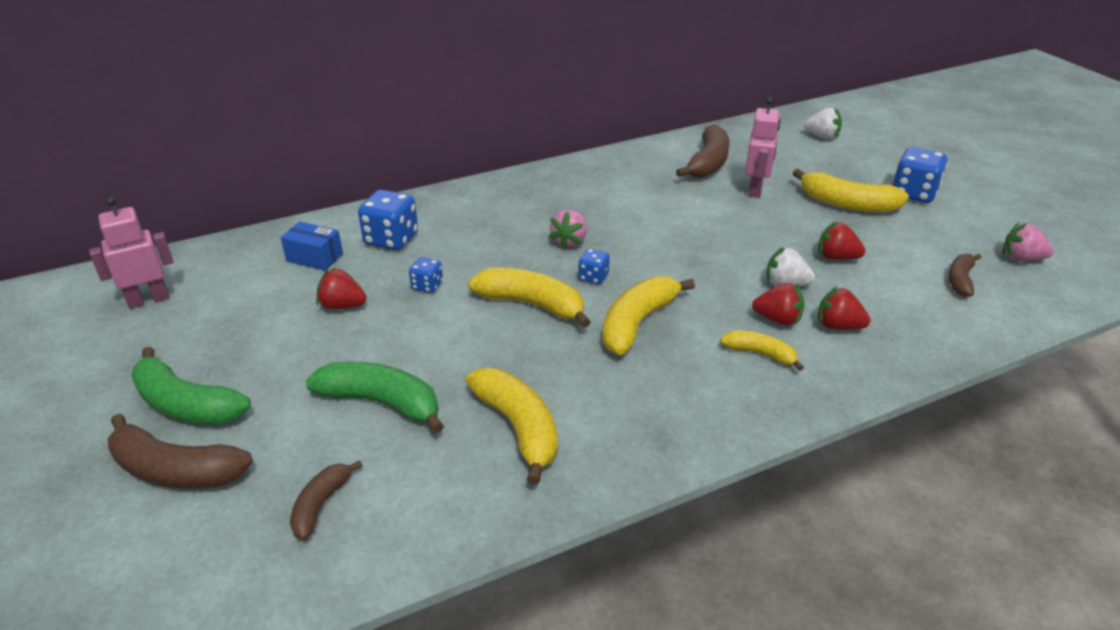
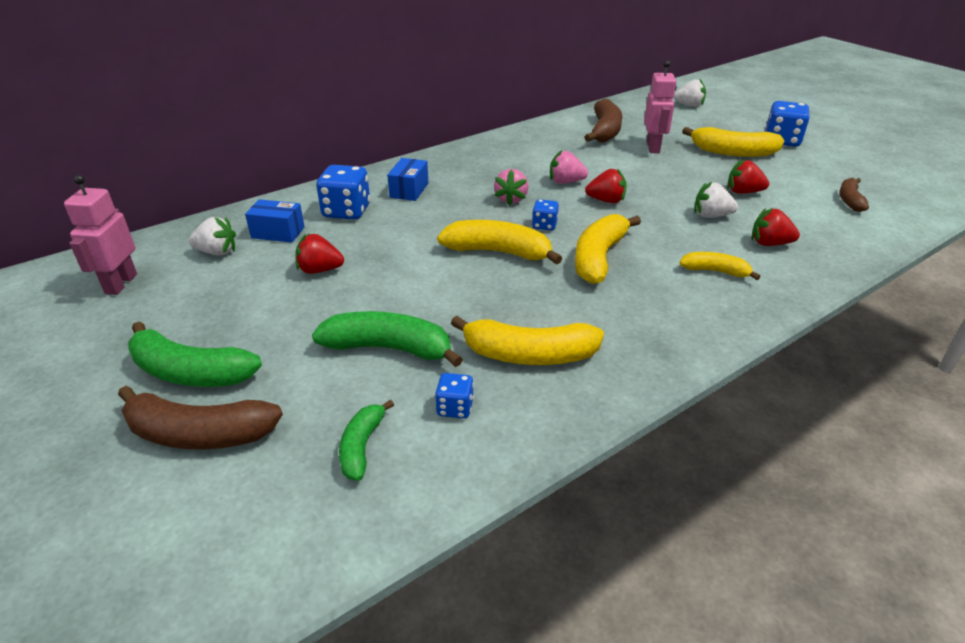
camera: 10 degrees left, 0 degrees up
(148, 300) = (120, 284): pink robot -> pink robot turned 45 degrees counterclockwise
(249, 274) = (217, 252): none -> white strawberry
(321, 504) = (362, 446): brown banana -> green banana
(427, 286) = (395, 246): blue dice -> blue dice (455, 408)
(464, 220) = (409, 190): none -> blue box
(519, 428) = (528, 355): yellow banana -> yellow banana turned 135 degrees clockwise
(778, 319) = (717, 243): red strawberry -> red strawberry (606, 201)
(1021, 258) = (888, 180): pink strawberry -> pink strawberry (565, 182)

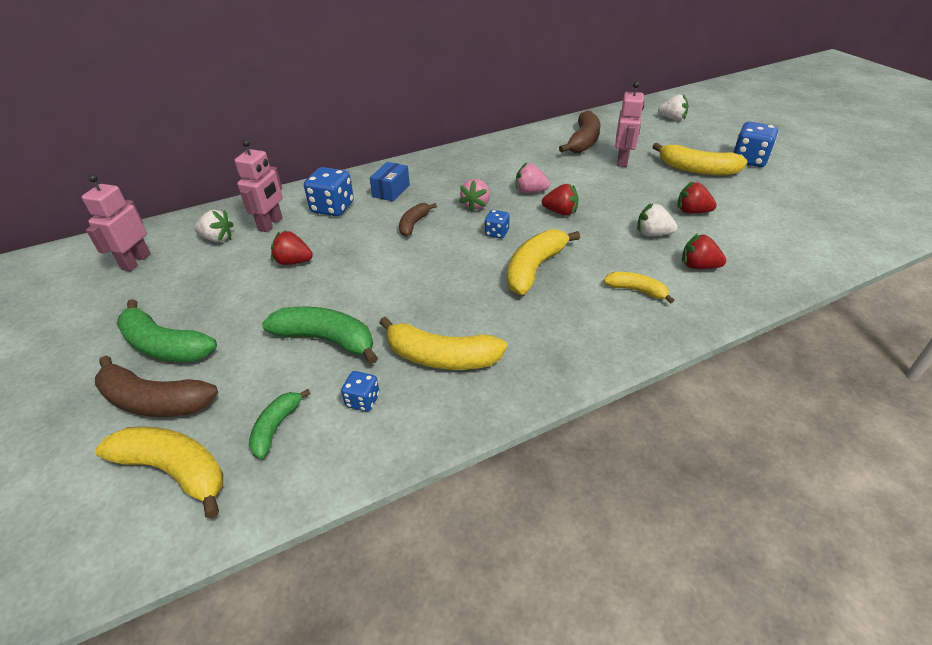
camera: 10 degrees right, 5 degrees up
(278, 232) = (271, 224): blue box -> pink robot
(499, 252) = (448, 256): yellow banana -> yellow banana (175, 470)
(849, 200) = (794, 226): brown banana -> brown banana (414, 224)

